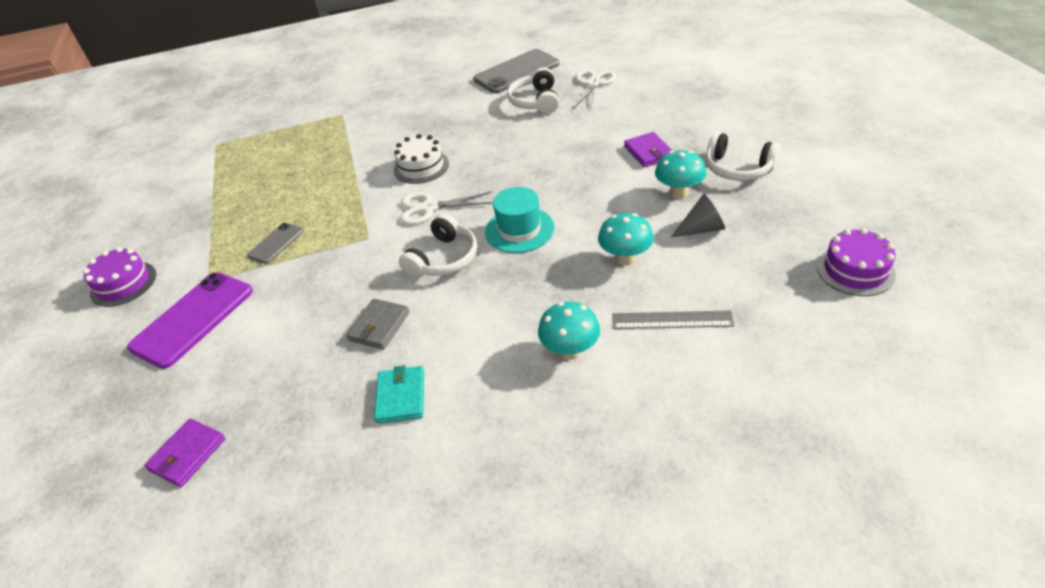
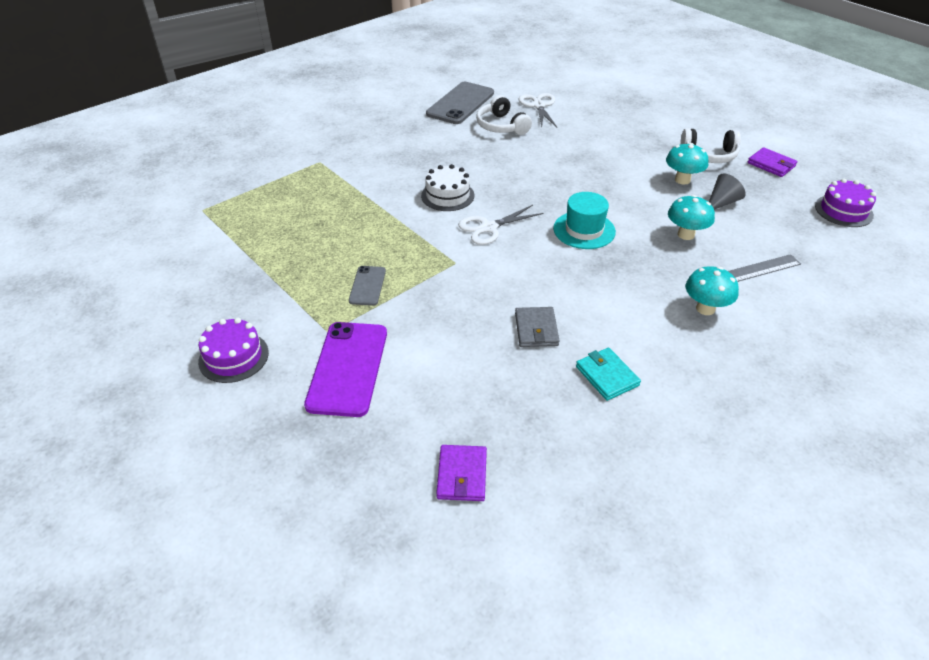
camera: 30 degrees left, 0 degrees up
(444, 259) = (541, 265): white headphones -> none
(648, 152) = (632, 153): purple wallet -> purple wallet (771, 164)

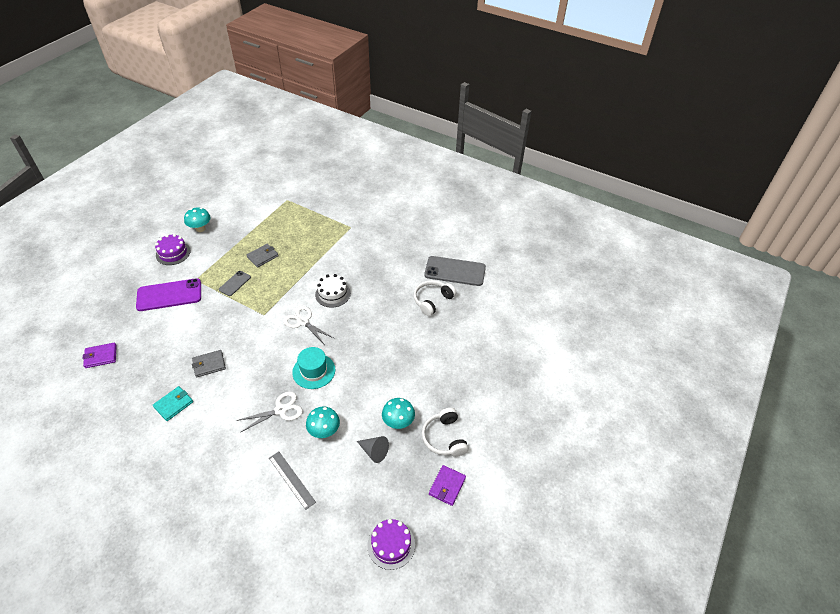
camera: 70 degrees right, 5 degrees up
(323, 250) = (262, 256): none -> grey wallet
(367, 286) = (235, 283): grey phone -> grey phone turned 45 degrees counterclockwise
(538, 105) = (474, 315): white scissors -> white scissors (281, 410)
(705, 308) = (242, 450): turquoise mushroom -> turquoise mushroom (200, 228)

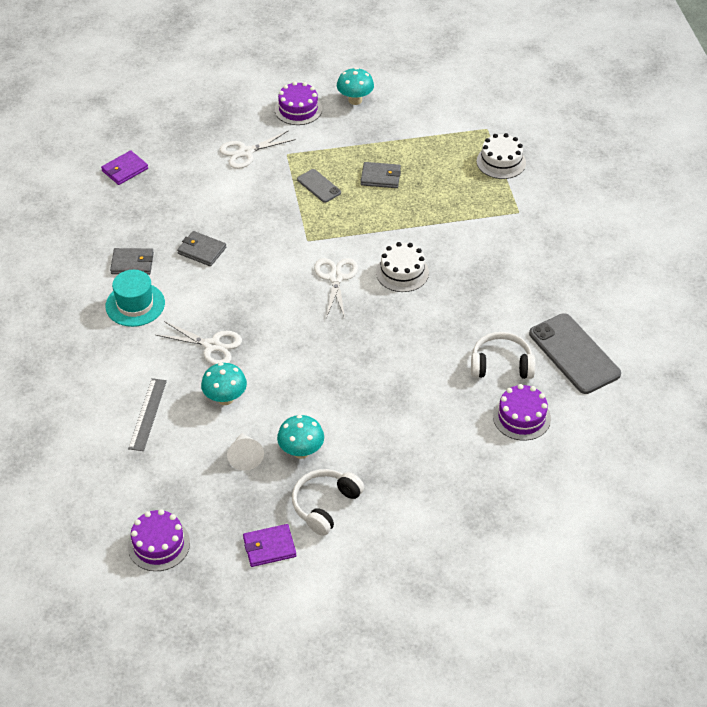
camera: 50 degrees right, 0 degrees up
(101, 356) = (125, 170): purple wallet -> purple wallet turned 75 degrees counterclockwise
(169, 295) = (245, 152): purple phone -> white scissors
(173, 404) = (132, 263): turquoise wallet -> grey wallet
(235, 283) = (319, 186): grey phone -> grey phone turned 60 degrees clockwise
(313, 210) = (501, 162): none -> white cake
(314, 371) = (285, 335): turquoise hat -> turquoise hat (135, 304)
(374, 451) = (245, 456): grey cone -> white cone
(471, 317) = (521, 417): none -> purple cake

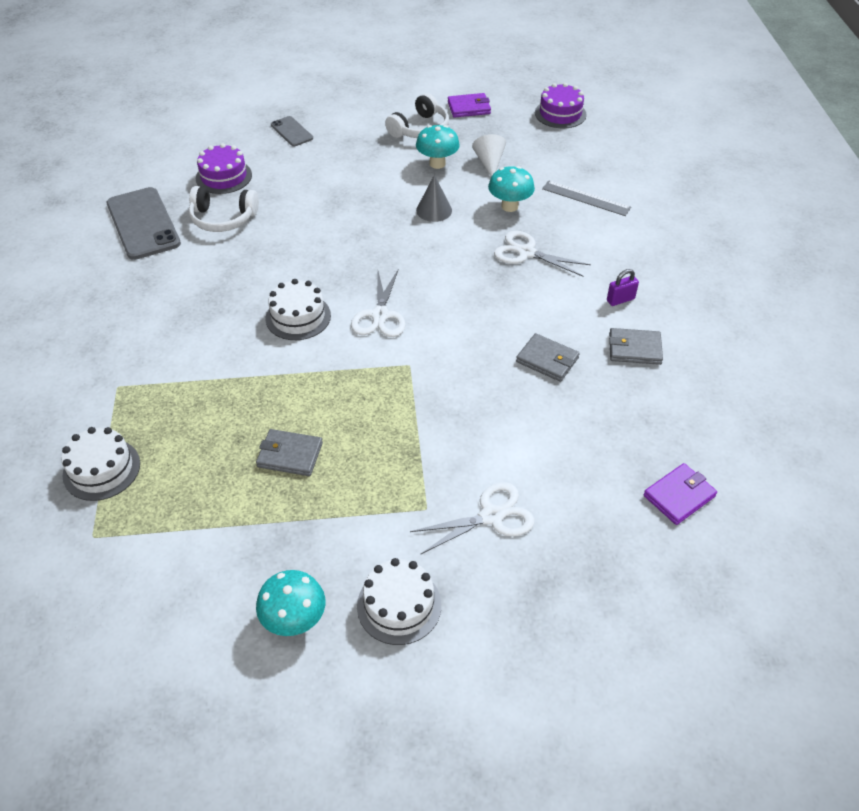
camera: 175 degrees left, 0 degrees up
(135, 304) = (620, 300): turquoise hat -> purple padlock
(147, 414) = (586, 198): grey ruler -> grey ruler turned 75 degrees counterclockwise
(298, 109) = (399, 605): purple cake -> white cake
(300, 388) = (434, 210): none -> grey cone
(319, 186) = (383, 446): grey phone -> grey phone (291, 132)

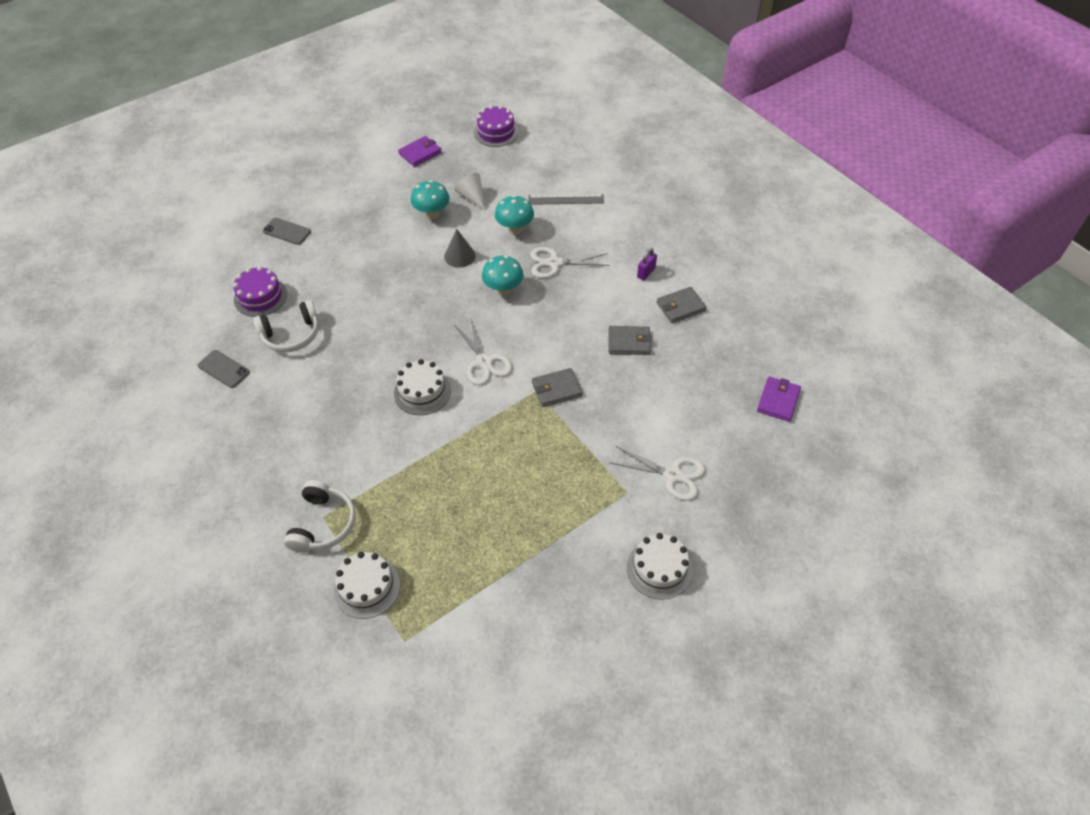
camera: 30 degrees left, 5 degrees up
(143, 223) = (224, 369): grey phone -> grey phone, size x0.53
(290, 455) = (502, 502): grey wallet -> grey wallet (556, 389)
(294, 620) = (599, 617): turquoise mushroom -> turquoise mushroom (503, 289)
(420, 129) = (395, 187): white headphones -> white headphones (323, 524)
(491, 516) = (673, 475): white scissors -> white scissors turned 75 degrees clockwise

